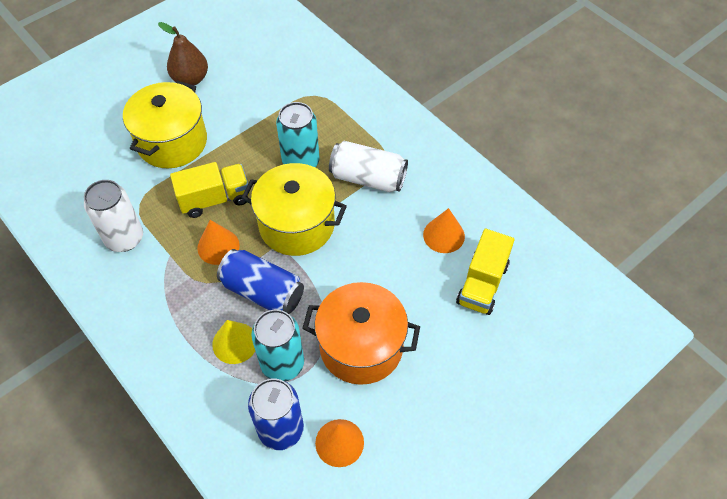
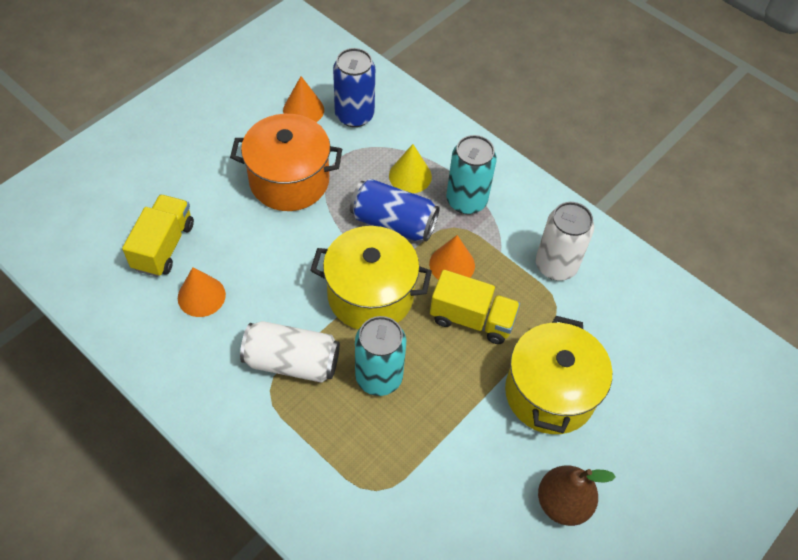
camera: 170 degrees right, 0 degrees up
(215, 199) = (472, 319): yellow truck -> yellow truck turned 135 degrees counterclockwise
(282, 364) = (362, 162): turquoise can -> turquoise can (466, 201)

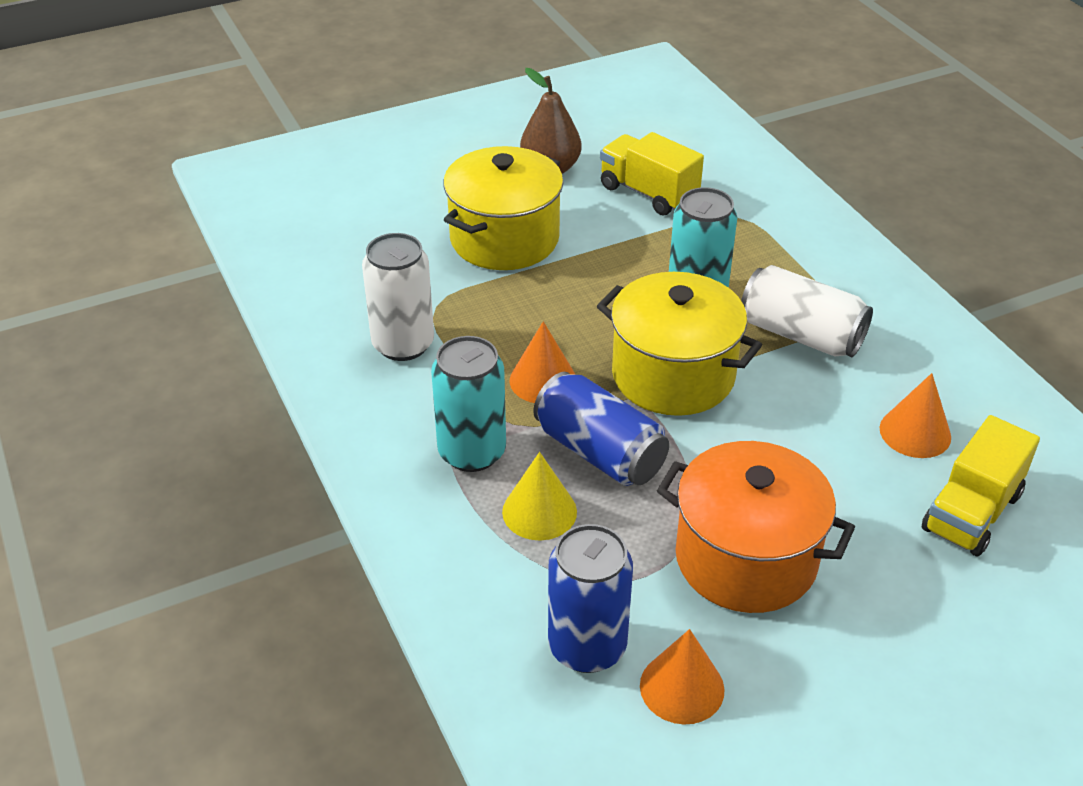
camera: 155 degrees left, 15 degrees down
(472, 319) = (552, 320): yellow truck -> yellow truck (648, 193)

